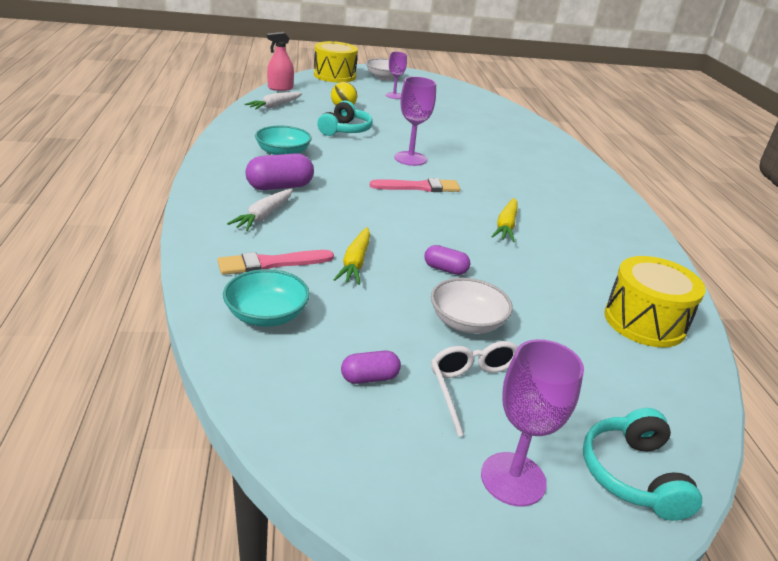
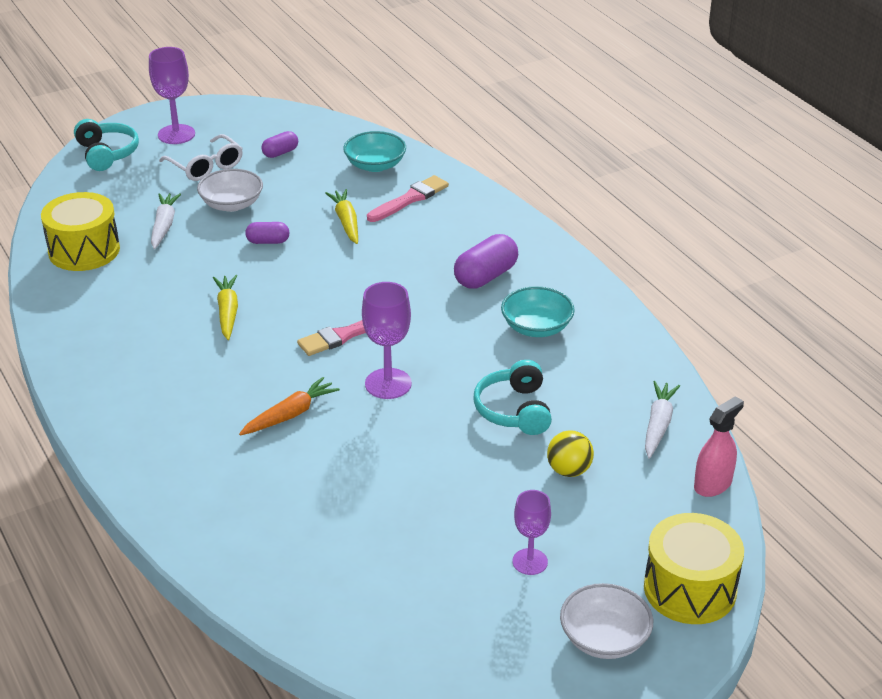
camera: 160 degrees right, 5 degrees up
(264, 216) = (462, 238): white carrot -> white carrot (164, 226)
(482, 164) = (290, 414): none -> orange carrot

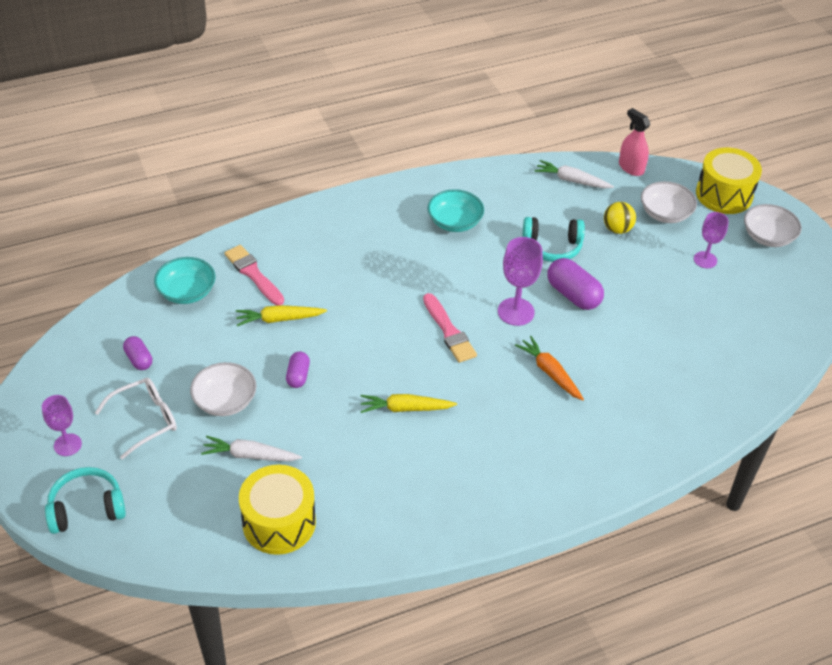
camera: 85 degrees left, 10 degrees up
(176, 134) = (67, 445): purple goblet -> purple goblet, size x0.66
(485, 276) = (382, 241): purple capsule -> purple capsule (573, 295)
(620, 520) = (665, 213): none -> white bowl

